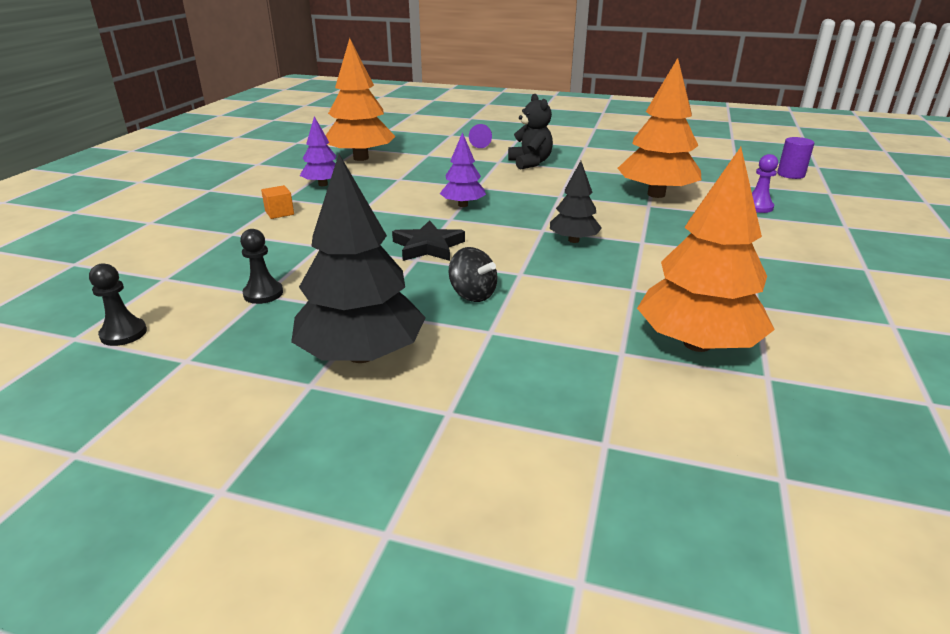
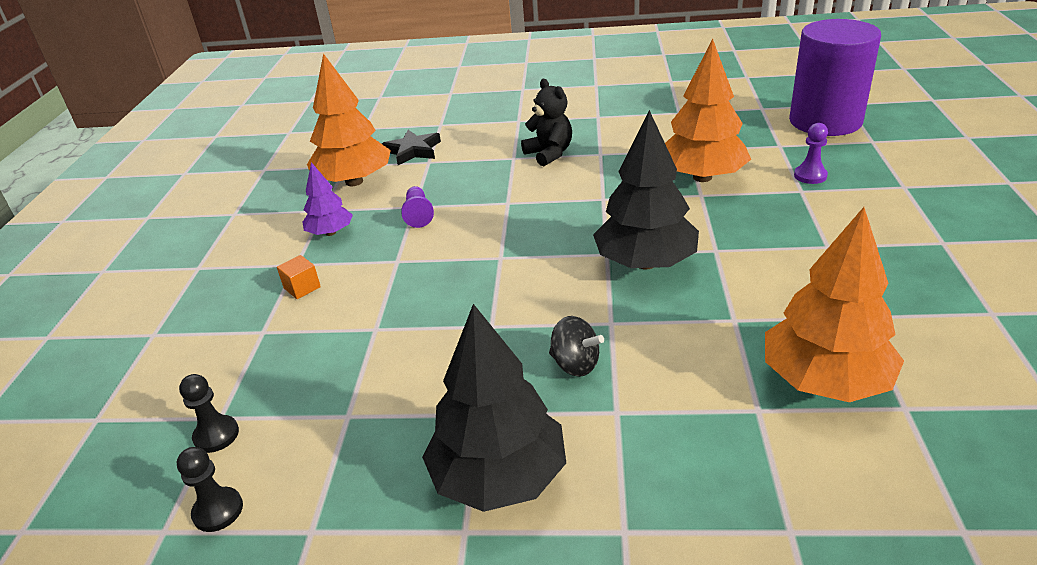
camera: 10 degrees left, 5 degrees up
(263, 294) = (347, 415): black pawn -> black pawn (216, 435)
(428, 246) = (495, 304): black star -> black star (413, 151)
(463, 205) = (505, 234): purple tree -> none
(481, 143) = (480, 132): purple pawn -> purple pawn (418, 214)
(573, 240) = (645, 263): black tree -> black tree, size x1.83
(790, 174) = (825, 121): purple cylinder -> purple cylinder, size x2.49

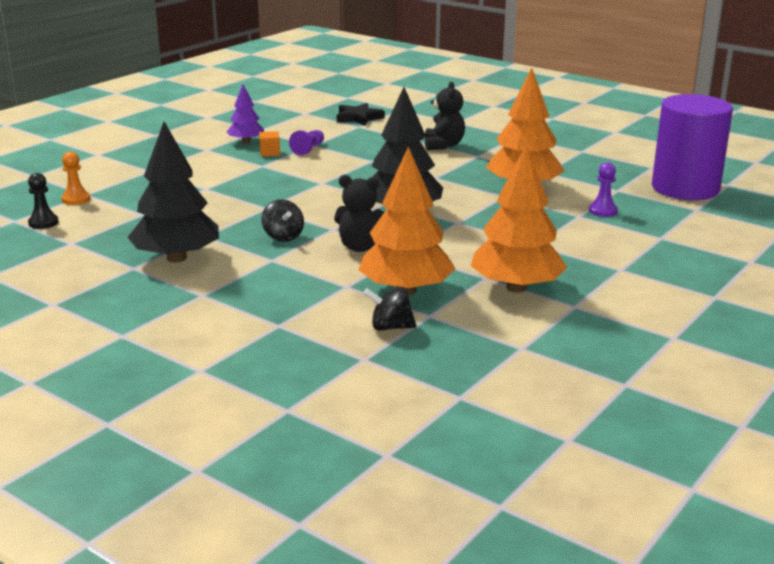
camera: 30 degrees right, 10 degrees down
(216, 435) = (76, 199): black pawn -> orange pawn
(302, 288) = (194, 160): orange cube -> orange cube (270, 153)
(354, 182) = (297, 122): orange tree -> orange tree (516, 288)
(681, 336) = (361, 247): none -> black teddy bear
(902, 454) = (390, 327): none -> black spinning top

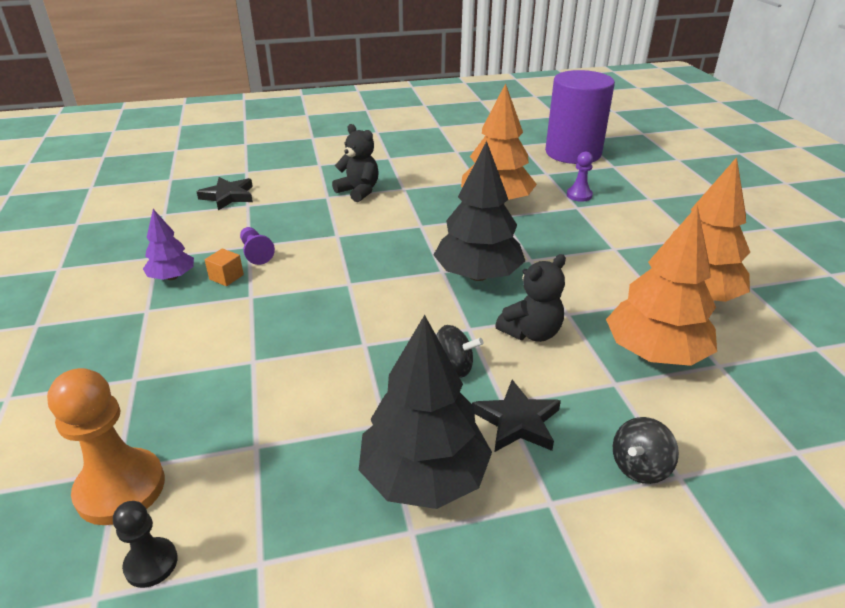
camera: 50 degrees left, 10 degrees up
(76, 199) = (120, 488): orange pawn -> orange pawn, size x1.86
(259, 268) = (517, 421): none -> black star
(390, 327) = (732, 400): black spinning top -> black spinning top (639, 467)

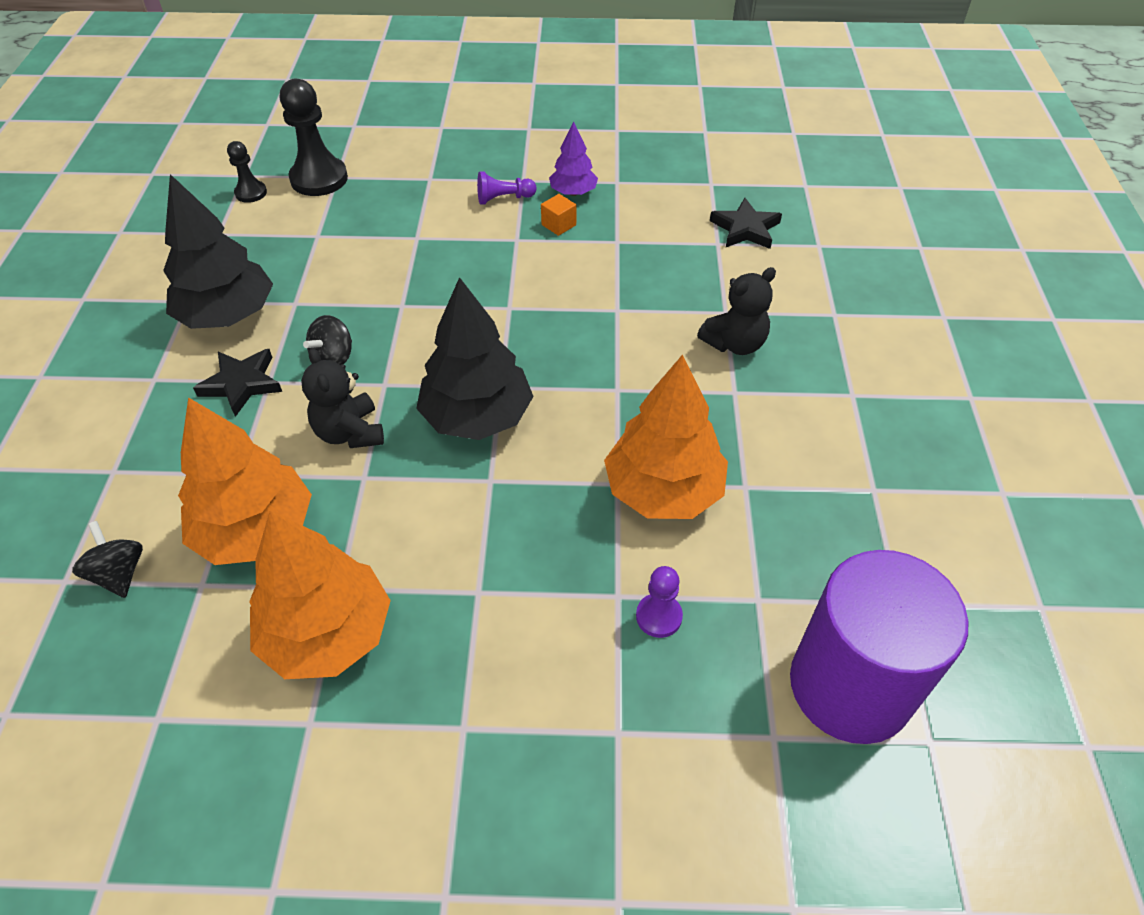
camera: 105 degrees right, 15 degrees up
(120, 488) = (319, 179): orange pawn -> black pawn
(256, 253) = (599, 245): purple pawn -> purple pawn (504, 198)
(639, 467) = (140, 448): black spinning top -> black spinning top (119, 574)

